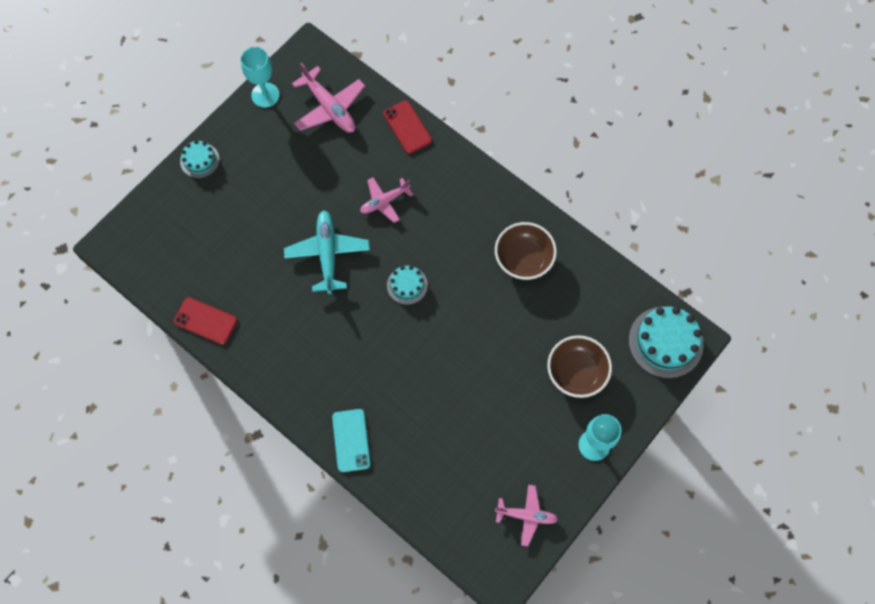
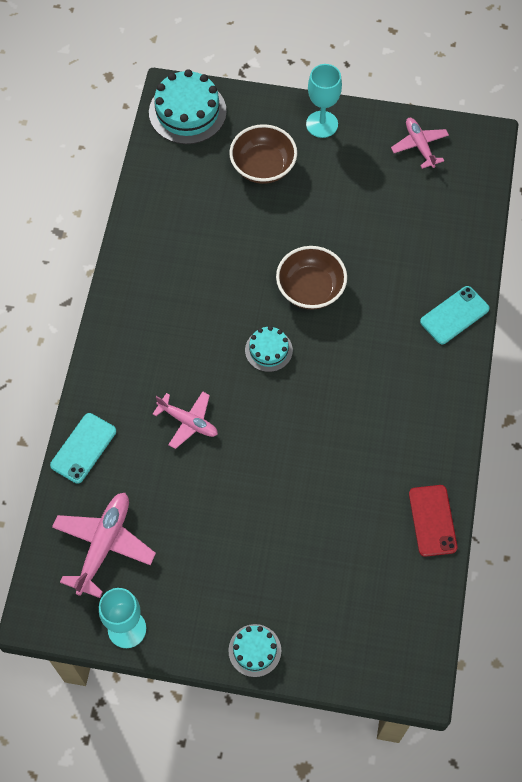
camera: 120 degrees left, 5 degrees down
(327, 254) = (282, 444): turquoise plane -> none
(407, 127) = (83, 448): red phone -> turquoise phone
(523, 259) = (174, 262): brown bowl -> brown bowl (310, 289)

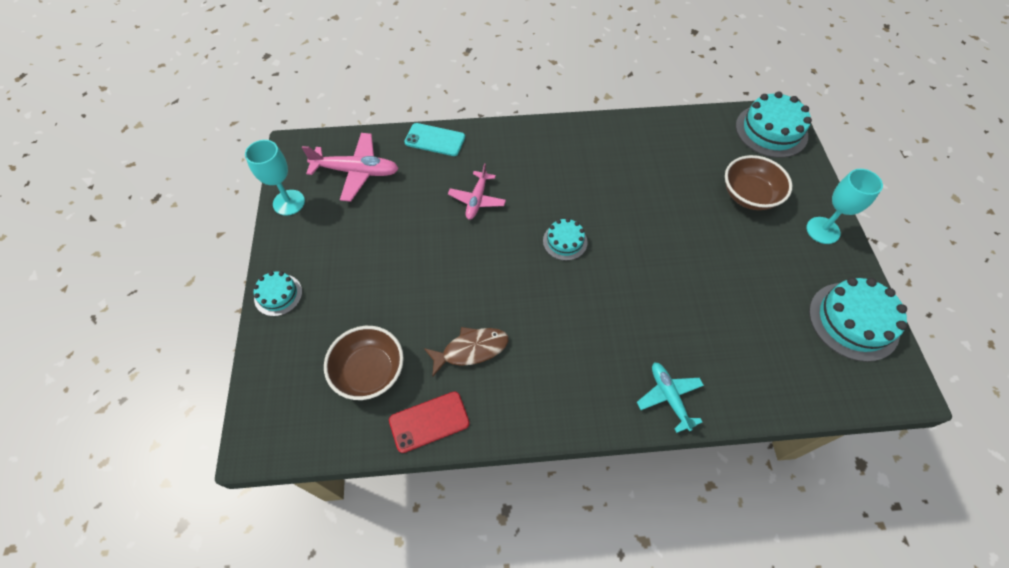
camera: 75 degrees right, 5 degrees down
(310, 289) = (640, 260): brown bowl -> brown bowl (369, 371)
(369, 468) = (471, 350): none -> brown fish
(419, 145) = (853, 321): pink plane -> turquoise cake
(454, 315) = (669, 397): turquoise phone -> turquoise plane

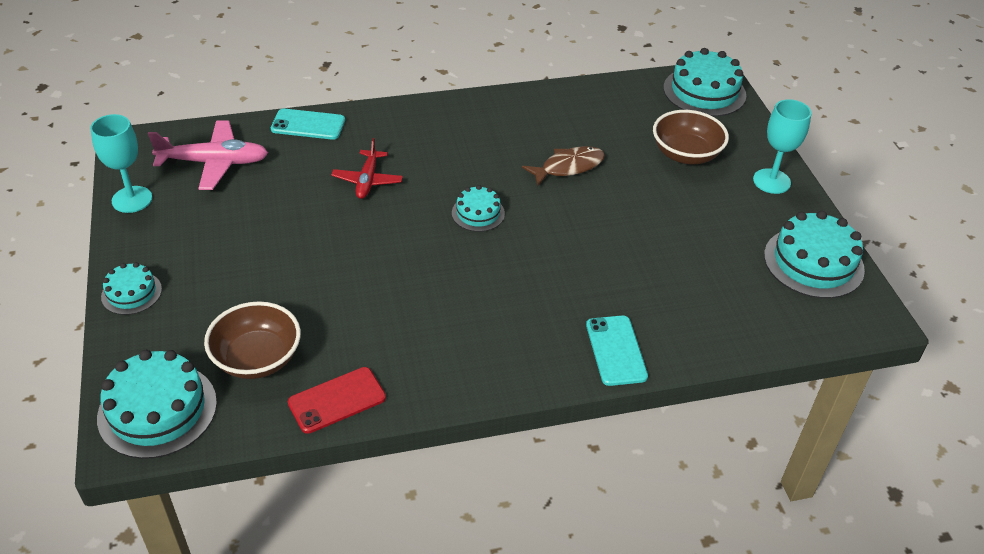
camera: 10 degrees left, 15 degrees down
(285, 414) = (157, 410): none -> turquoise cake
(471, 350) = (379, 326): brown fish -> brown fish (568, 167)
(477, 200) = (367, 180): pink plane -> red plane
(669, 397) = (616, 350): turquoise plane -> turquoise phone

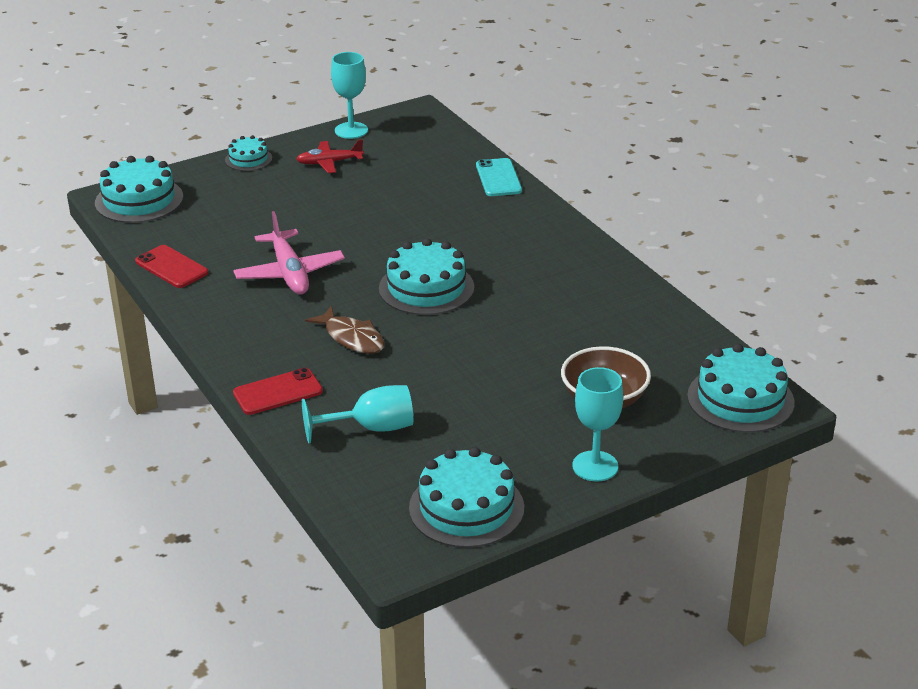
camera: 75 degrees right, 10 degrees down
(214, 163) = (417, 150): pink plane -> pink plane (289, 273)
(257, 358) = (202, 225): brown bowl -> none
(367, 180) = (438, 223): red plane -> red plane (329, 163)
(478, 213) = (426, 288): turquoise cake -> turquoise cake, size x1.79
(568, 167) = (529, 326): brown fish -> brown fish (352, 338)
(616, 350) = (278, 392): turquoise phone -> red phone
(691, 296) = (372, 428): none -> turquoise goblet

